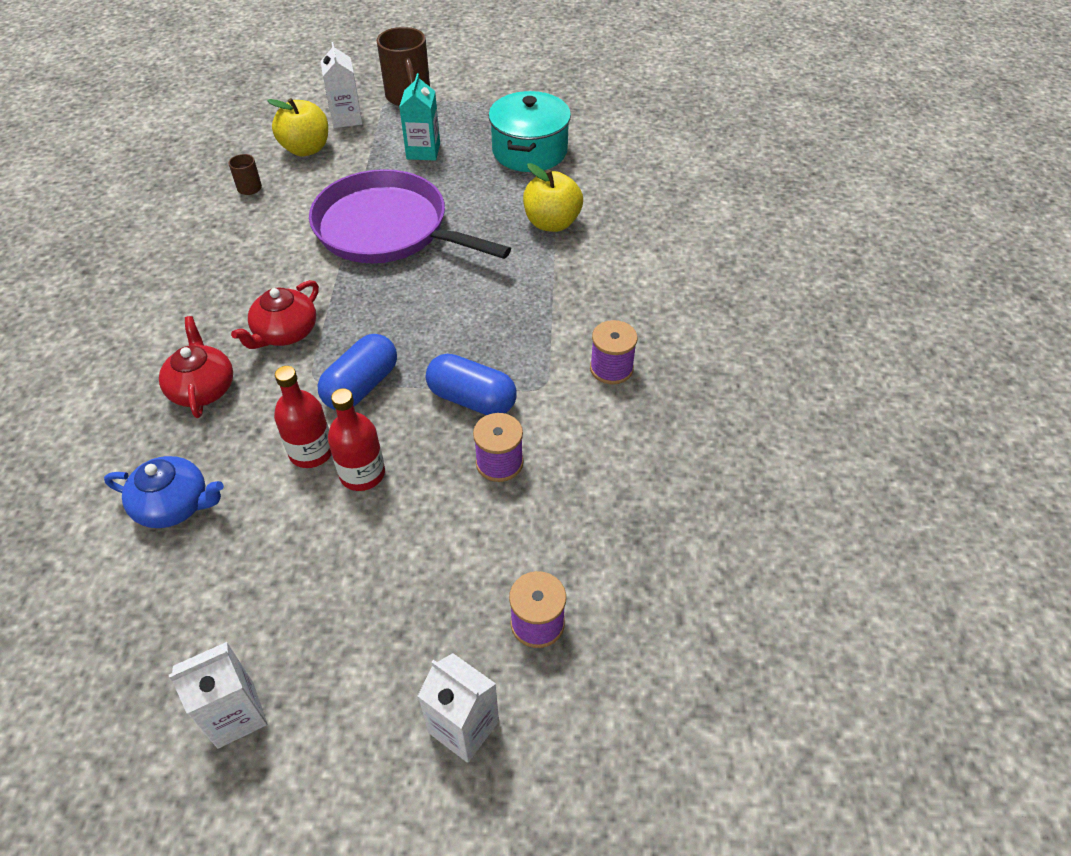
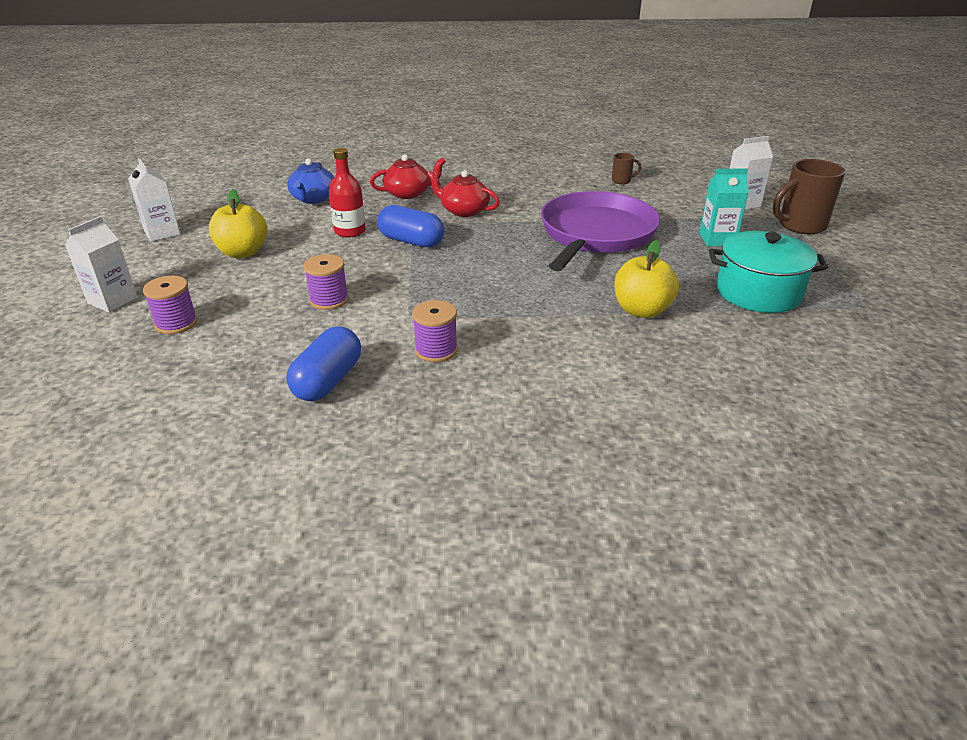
camera: 85 degrees right, 15 degrees down
(306, 149) = (684, 193): yellow apple -> yellow apple (243, 252)
(362, 474) = (327, 249): red bottle -> none
(472, 399) = (397, 284): blue capsule -> blue capsule (327, 381)

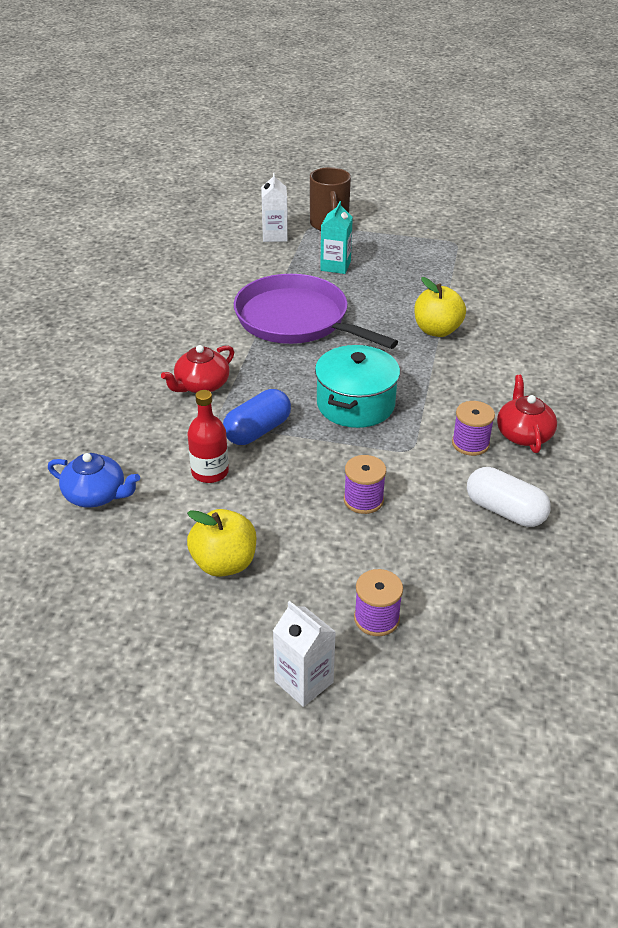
camera: 75 degrees left, 5 degrees up
(162, 233) = (123, 645): white carton -> none
(327, 381) = (504, 511): blue capsule -> white capsule
(408, 193) = (130, 416): red teapot -> red teapot (523, 434)
(622, 181) = (188, 278): brown mug -> none
(758, 292) = (426, 275): turquoise pot -> turquoise pot (355, 404)

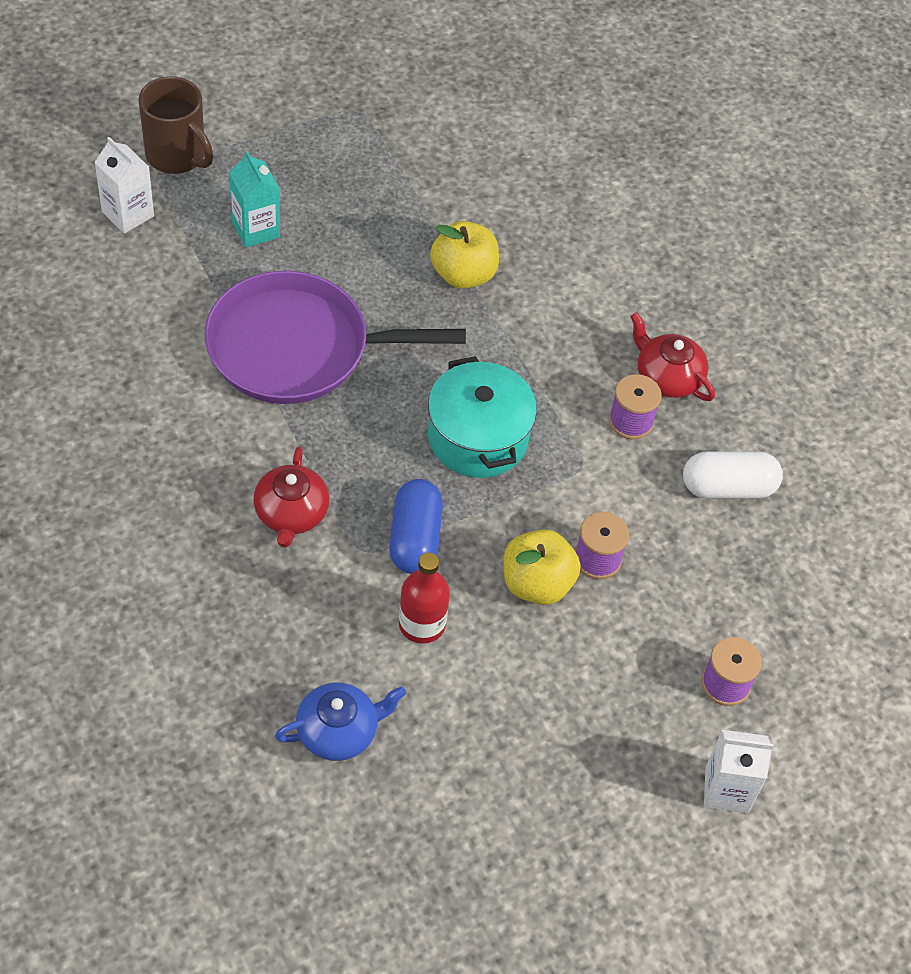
camera: 45 degrees left, 15 degrees up
(224, 563) = (544, 721): yellow apple -> yellow apple (537, 584)

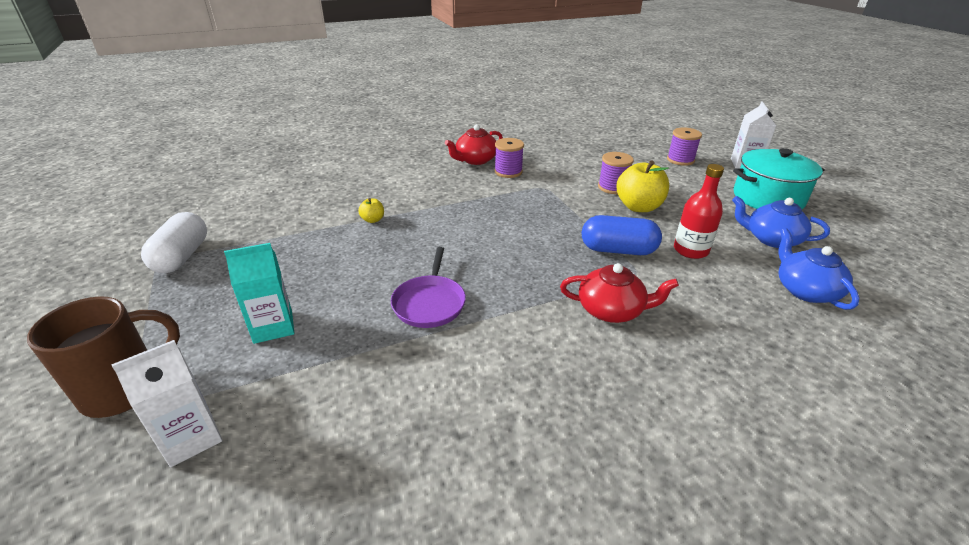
camera: 80 degrees left, 20 degrees down
(297, 348) = (429, 303): purple pan -> purple pan, size x0.50
(460, 737) = (771, 239): none -> blue teapot
(463, 274) = (373, 220): yellow apple -> yellow apple, size x0.48
(477, 437) = (524, 221): turquoise pot -> turquoise pot (768, 198)
(728, 487) = (553, 150): white capsule -> white capsule (182, 257)

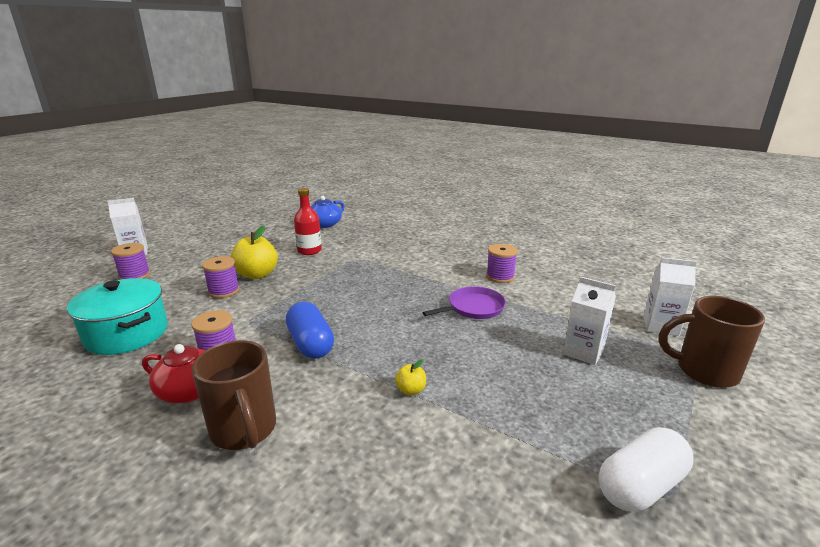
camera: 125 degrees left, 10 degrees down
(273, 326) = (583, 352): turquoise carton -> white carton
(419, 167) = (244, 430): none -> brown mug
(472, 373) = (500, 276): none -> purple spool
(611, 310) = (401, 258): red teapot -> none
(618, 250) = (333, 269): blue capsule -> blue capsule (311, 344)
(768, 198) = (205, 240): turquoise pot -> turquoise pot (127, 333)
(771, 239) = (271, 234): blue teapot -> none

